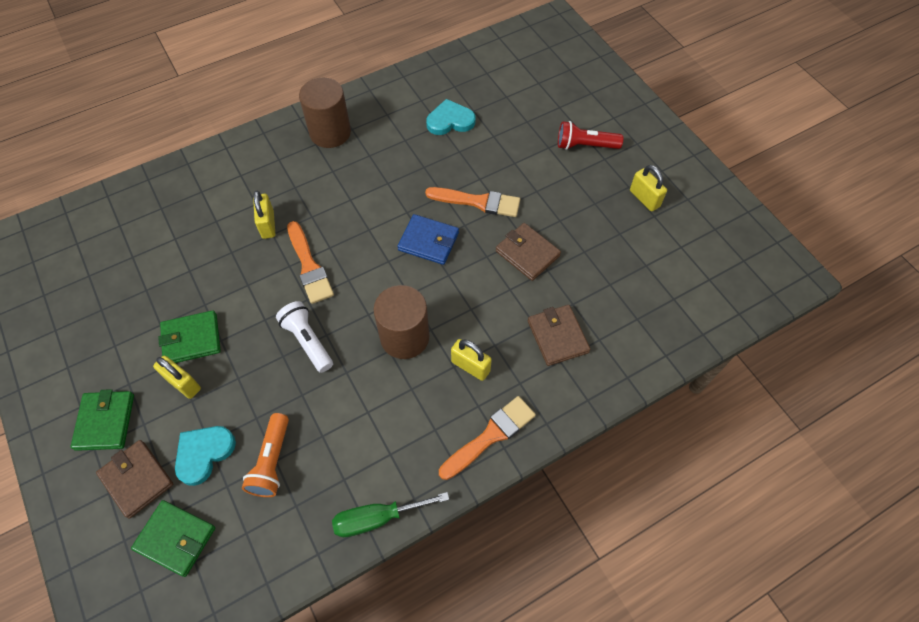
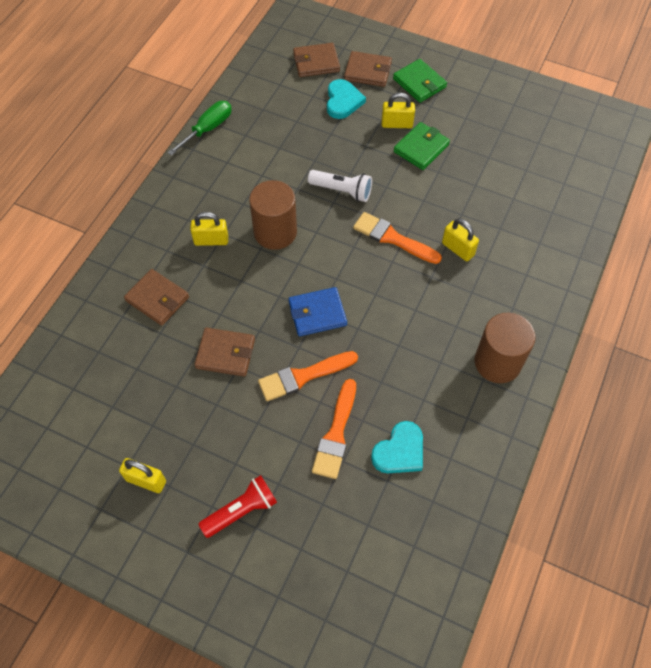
camera: 145 degrees right, 0 degrees up
(175, 538) = (316, 62): green wallet -> brown wallet
(272, 461) = (298, 119): orange flashlight -> none
(490, 436) = (166, 207): orange brush -> orange brush (336, 434)

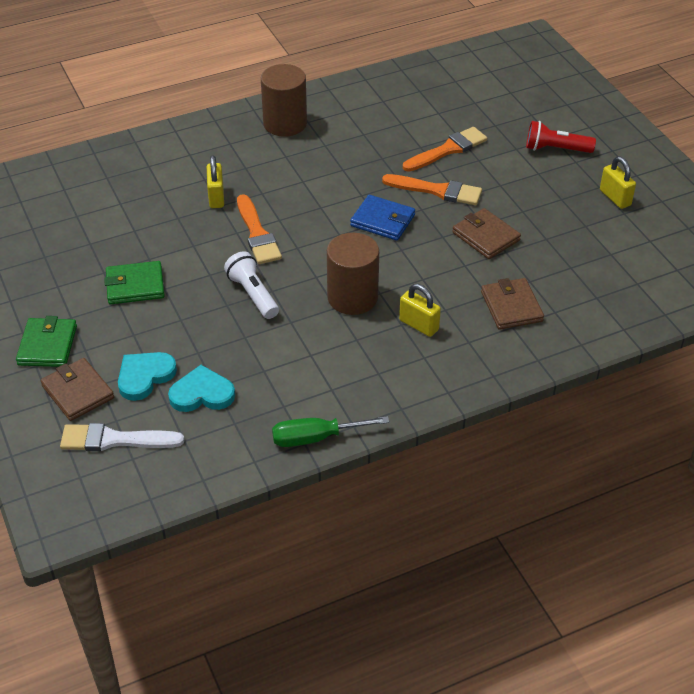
camera: 140 degrees left, 15 degrees down
(316, 62) = (115, 440): brown wallet -> white brush
(397, 124) = (125, 320): yellow padlock -> none
(399, 451) = (413, 120): turquoise heart -> turquoise heart (202, 393)

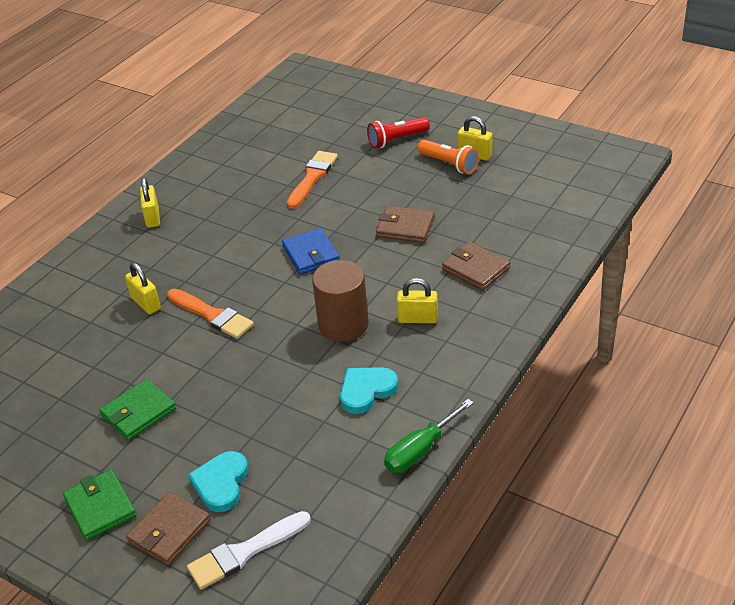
camera: 30 degrees left, 5 degrees down
(78, 392) = (169, 531): brown wallet -> brown wallet turned 75 degrees counterclockwise
(202, 393) = (287, 469): turquoise heart -> turquoise heart (366, 390)
(253, 294) = (255, 365): white flashlight -> none
(285, 123) = (152, 217): brown cylinder -> yellow padlock
(382, 220) = (311, 254): blue wallet -> blue wallet turned 75 degrees clockwise
(437, 191) = (333, 211): orange brush -> none
(582, 195) = (449, 164): none -> orange flashlight

